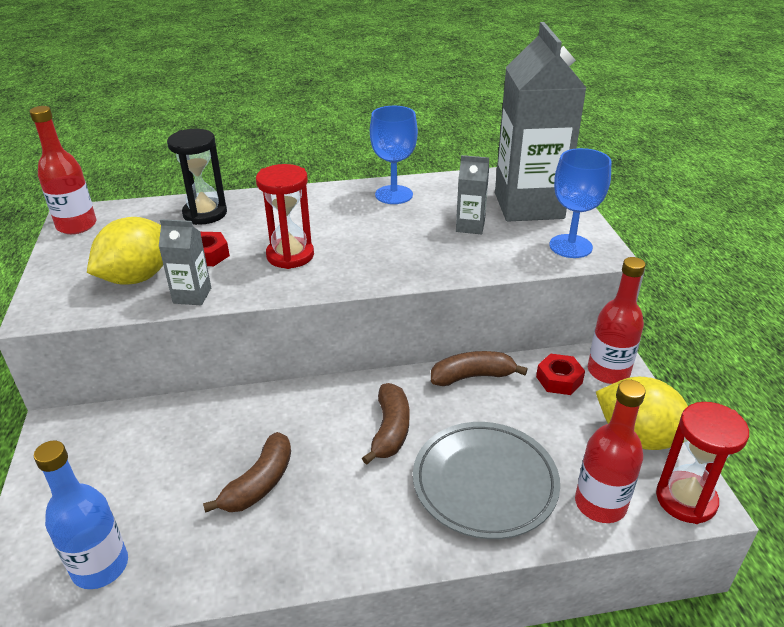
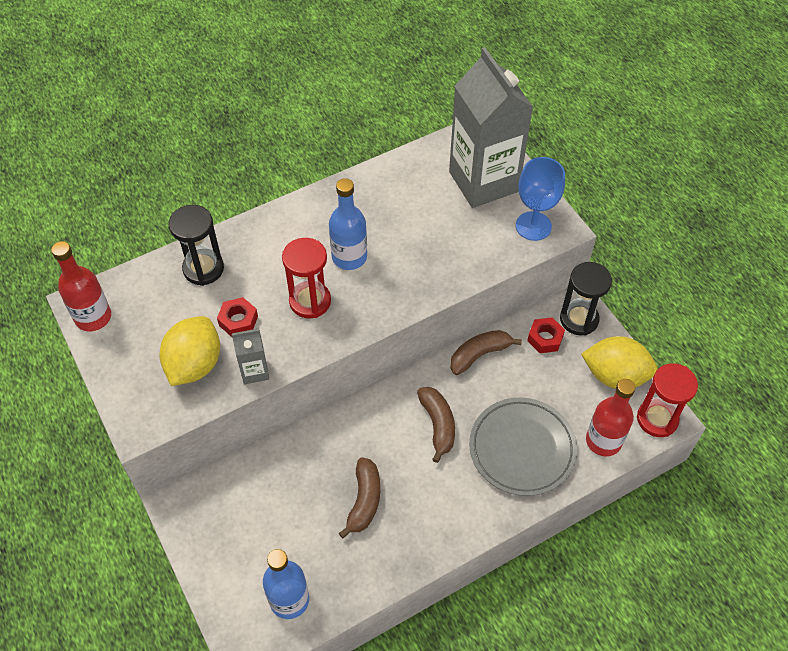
camera: 20 degrees left, 20 degrees up
(353, 232) = (349, 257): none -> blue bottle
(394, 195) = (361, 197): blue goblet -> none
(470, 226) = (444, 223): grey carton -> none
(608, 371) = (579, 319): red bottle -> black hourglass

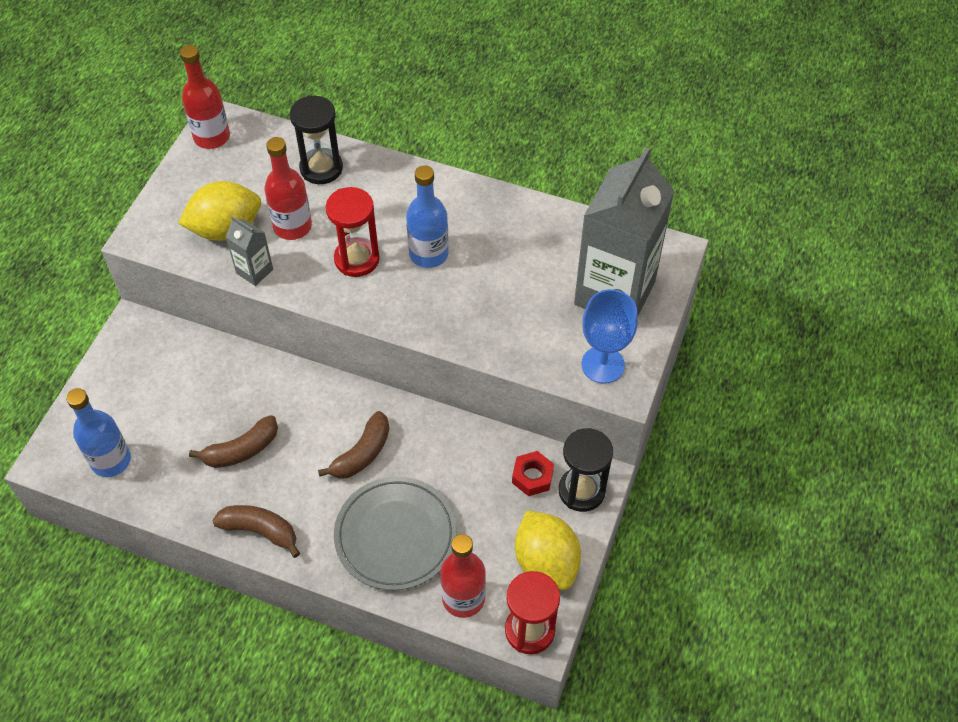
camera: 50 degrees right, 0 degrees up
(238, 321) = (292, 226): red nut -> red bottle
(479, 355) = (464, 436): brown banana -> brown banana (260, 531)

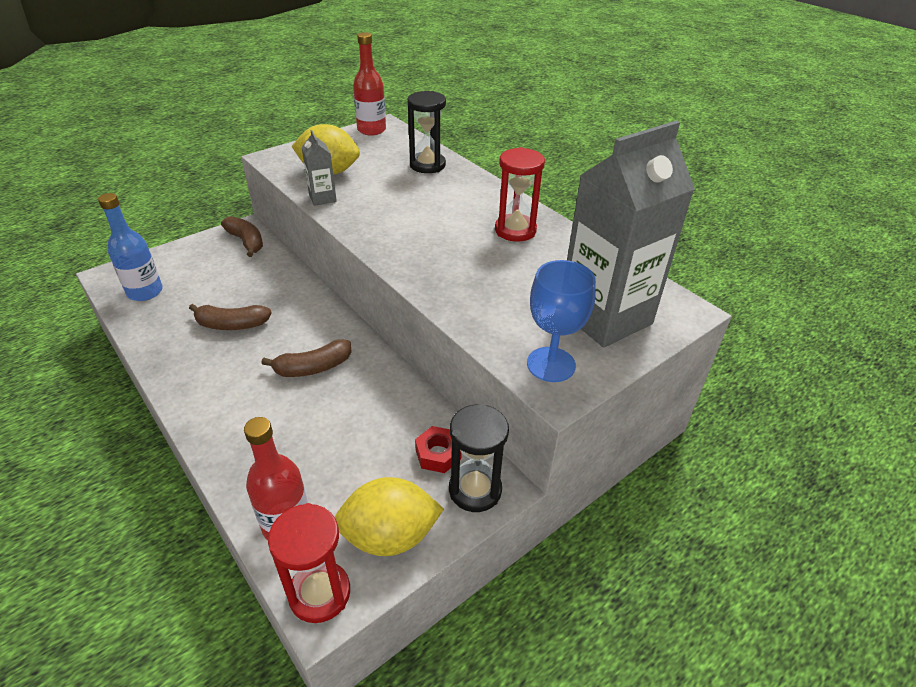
camera: 30 degrees right, 15 degrees down
(260, 531) = (186, 382): brown banana -> brown banana (246, 242)
(292, 226) = (375, 185): red bottle -> none
(357, 259) = (402, 217): red hourglass -> red hourglass (515, 230)
(395, 535) = (280, 440): grey plate -> none
(428, 254) = (460, 234): blue bottle -> none
(546, 562) = (389, 536): yellow lemon -> yellow lemon turned 75 degrees clockwise

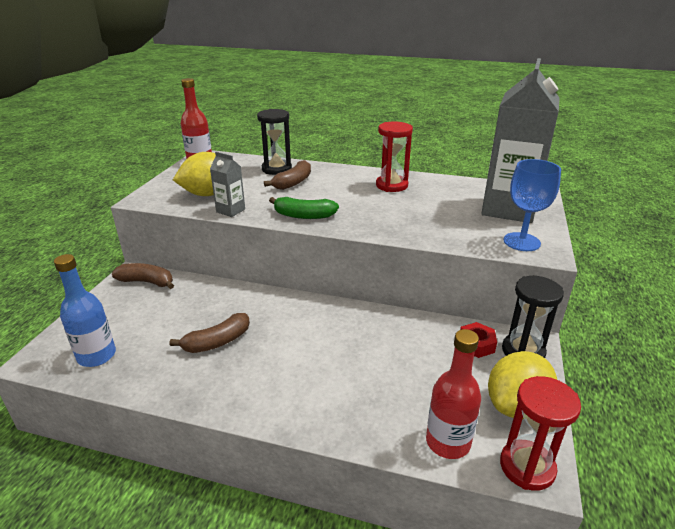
camera: 35 degrees left, 10 degrees down
(313, 367) = (324, 338): brown banana -> brown banana (293, 182)
(376, 231) = (304, 215): none -> green banana

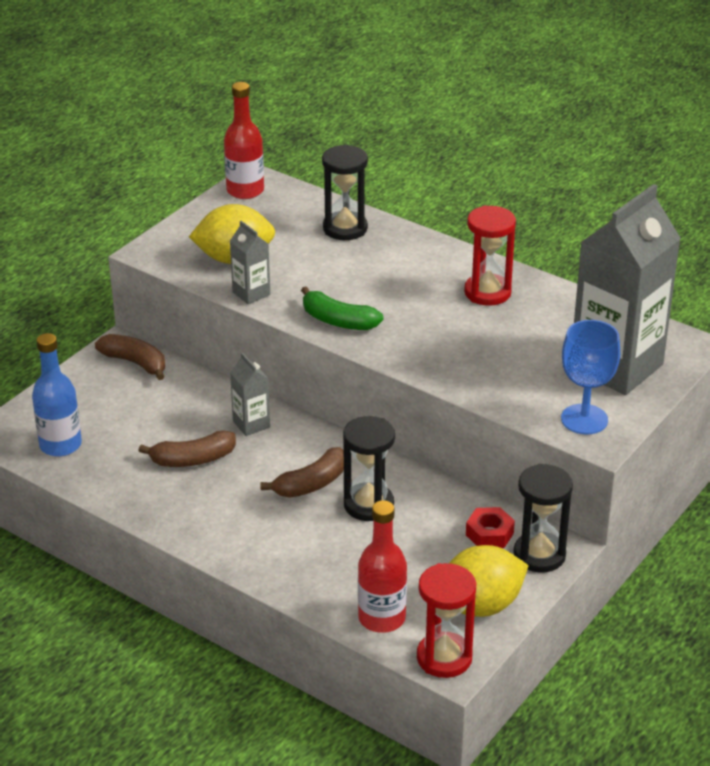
camera: 20 degrees right, 5 degrees up
(253, 305) = (251, 424): none -> grey carton
(293, 182) = (355, 259): brown banana -> brown banana (311, 484)
(374, 344) = (368, 505): none -> black hourglass

